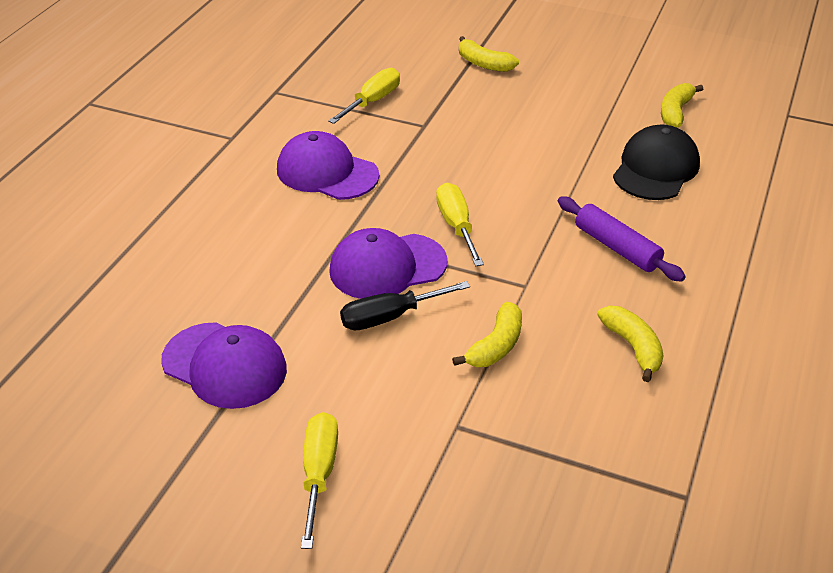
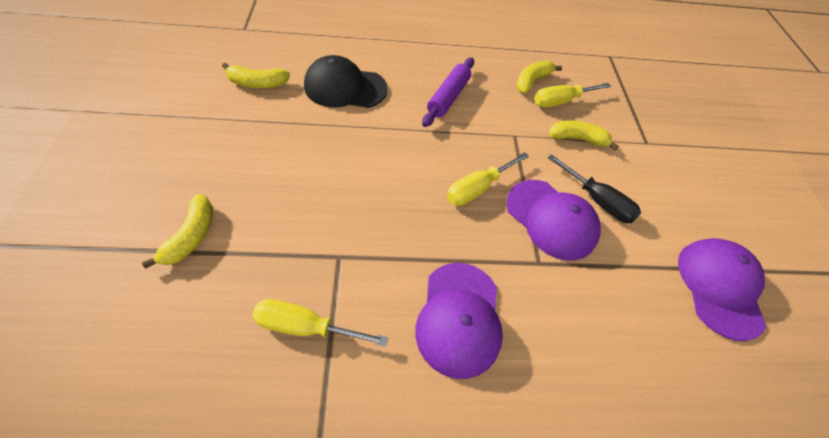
camera: 120 degrees left, 15 degrees up
(319, 473) = (733, 195): yellow screwdriver -> yellow screwdriver (560, 101)

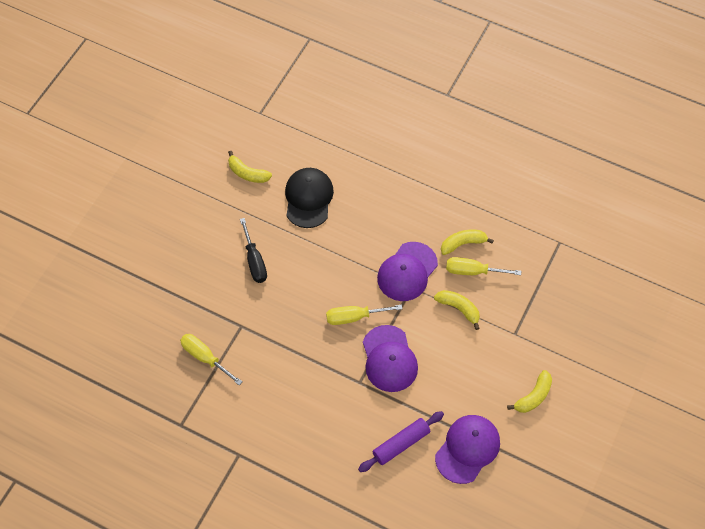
camera: 35 degrees right, 5 degrees up
(191, 236) = (166, 279): yellow banana -> yellow banana (533, 396)
(345, 87) = (308, 198): black cap -> black cap turned 60 degrees clockwise
(448, 97) = (382, 235): purple rolling pin -> purple rolling pin (401, 444)
(459, 318) = (289, 391): purple cap -> purple cap (407, 272)
(597, 200) = (433, 360): black screwdriver -> black screwdriver (254, 261)

